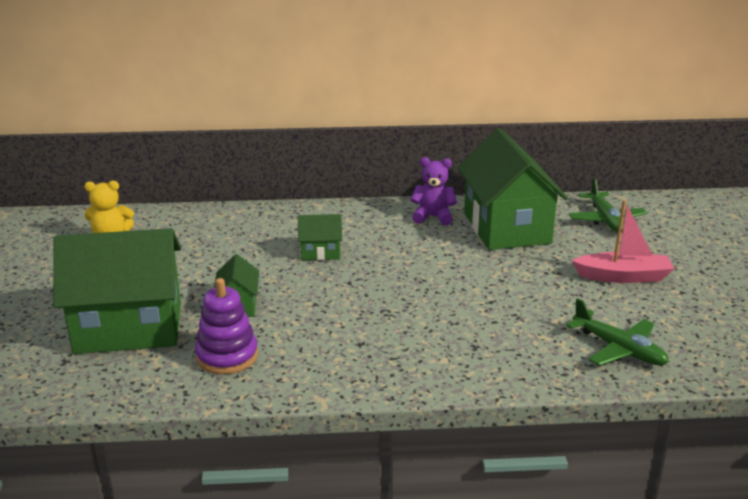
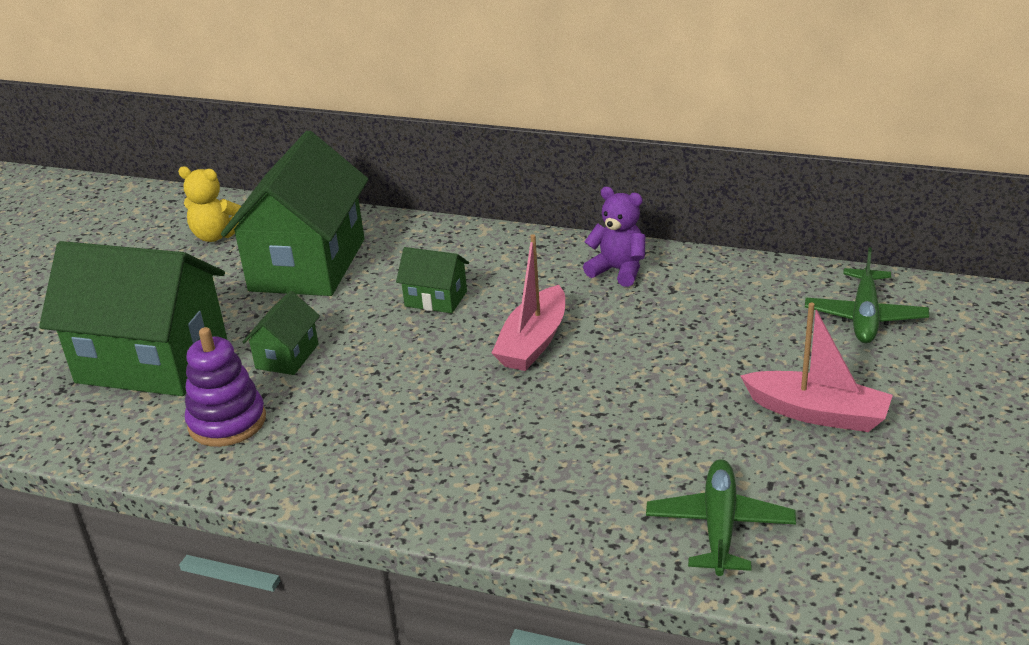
camera: 25 degrees right, 5 degrees up
(412, 267) = (533, 342): none -> pink boat
(506, 228) = (707, 304): green house -> green house (307, 265)
(619, 349) = (719, 526): green plane -> green plane turned 150 degrees counterclockwise

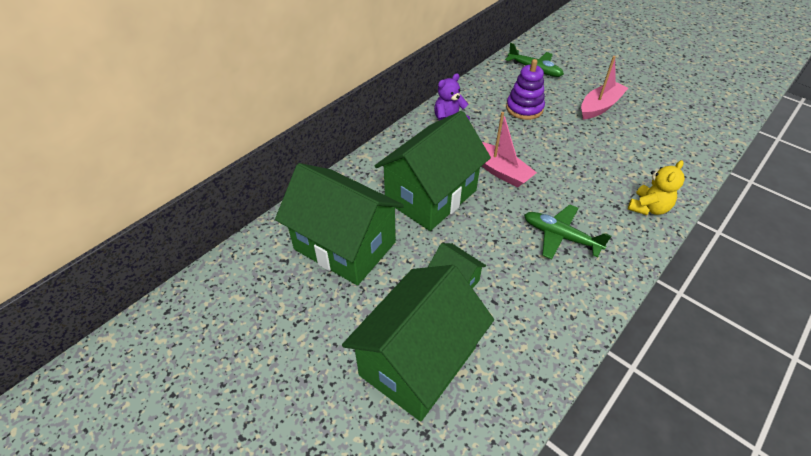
camera: 70 degrees left, 15 degrees up
(216, 236) = (258, 290): yellow teddy bear -> yellow teddy bear (648, 208)
(227, 422) = (517, 327): purple stacking toy -> purple stacking toy (524, 108)
(436, 299) = (431, 196): green house -> green house, size x2.23
(719, 526) = (669, 158): green plane -> green plane (560, 236)

